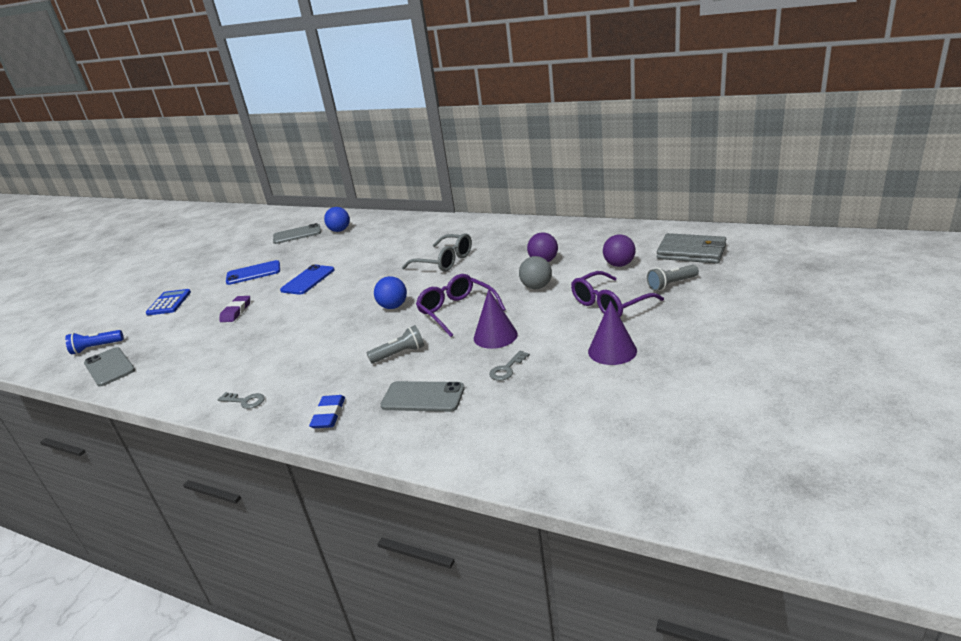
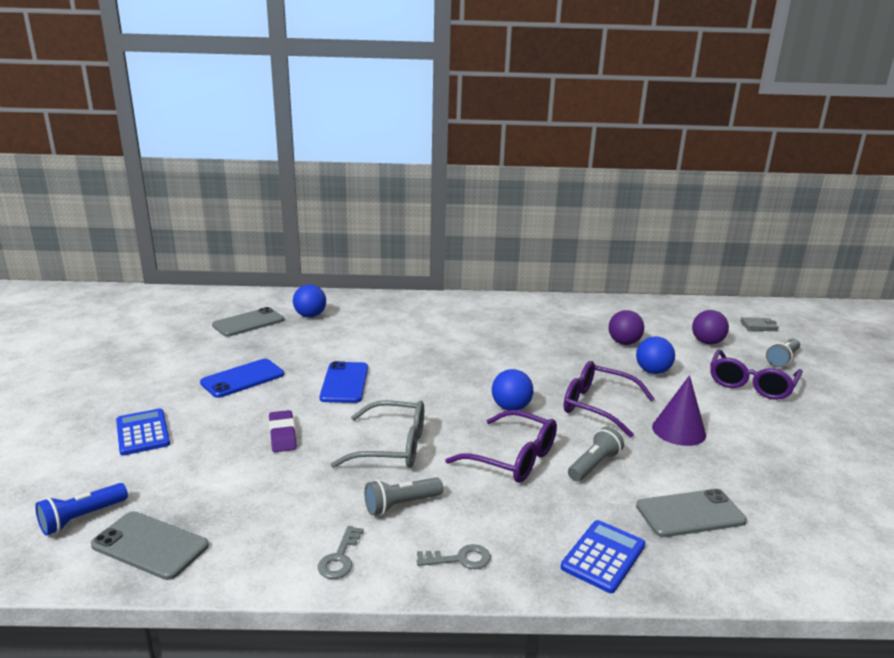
camera: 30 degrees left, 5 degrees down
(251, 363) = (401, 505): none -> grey flashlight
(329, 415) = (603, 556): blue eraser -> blue calculator
(351, 342) = (512, 458): none -> purple glasses
(444, 261) = (506, 348): grey glasses -> grey glasses (391, 447)
(507, 369) = (740, 467): grey key -> grey key (340, 558)
(536, 287) = (652, 371): grey ball -> blue ball
(612, 351) = (817, 433): purple cone -> none
(691, 252) = (758, 326): grey wallet -> grey wallet, size x0.49

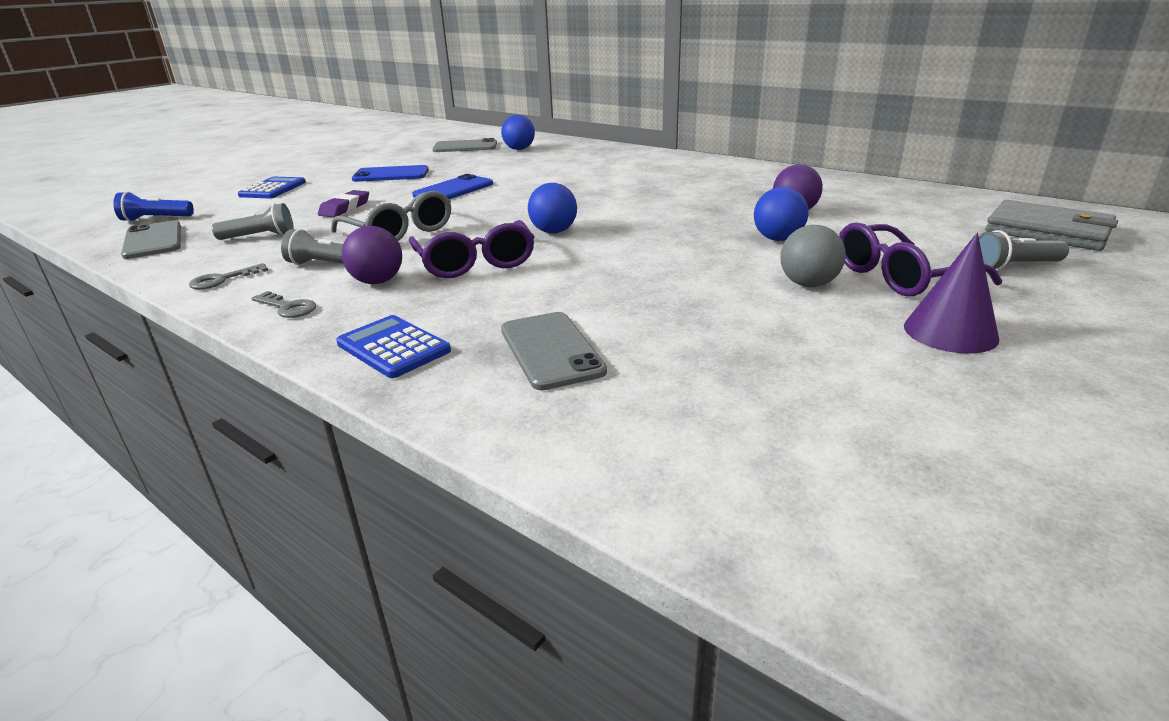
camera: 40 degrees right, 5 degrees up
(594, 465) = (538, 287): grey flashlight -> grey flashlight (260, 237)
(598, 406) = (645, 250): purple glasses -> none
(603, 556) = (393, 347): blue calculator -> blue calculator turned 120 degrees counterclockwise
(678, 430) = (696, 288): purple cone -> purple cone (950, 332)
(690, 513) = (551, 350): grey phone -> grey phone turned 45 degrees clockwise
(707, 342) = (919, 231): purple ball -> purple ball (377, 281)
(723, 406) = (808, 284): none -> grey ball
(758, 326) = (1047, 231): grey wallet -> grey wallet, size x2.03

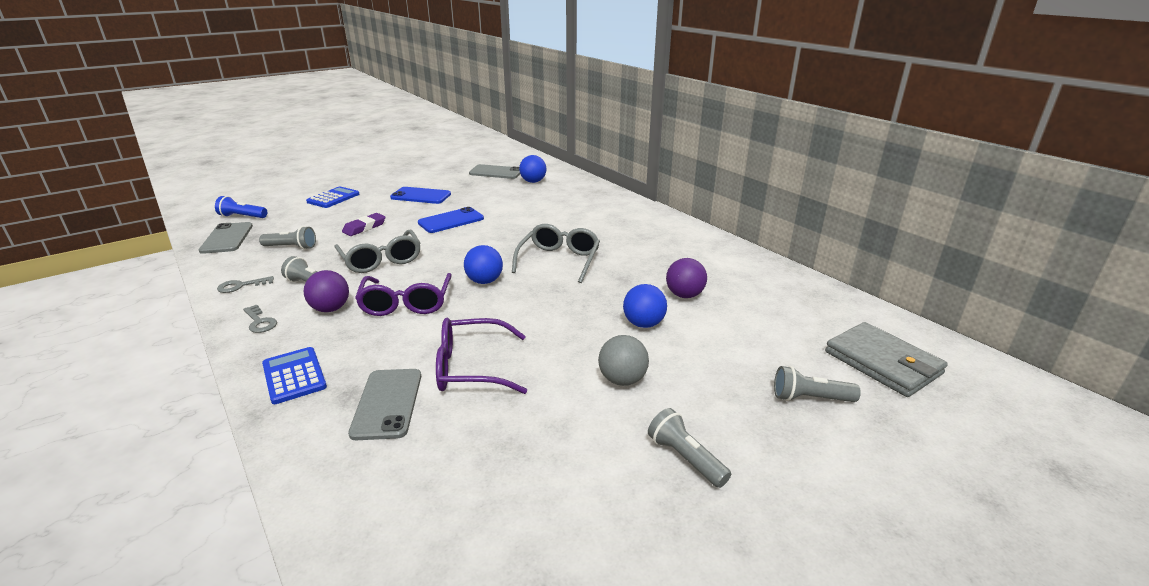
camera: 15 degrees right, 0 degrees up
(623, 204) = (559, 261): none -> grey glasses
(901, 276) = (704, 388): purple glasses -> purple glasses (472, 367)
(950, 332) = (685, 458): purple cone -> grey flashlight

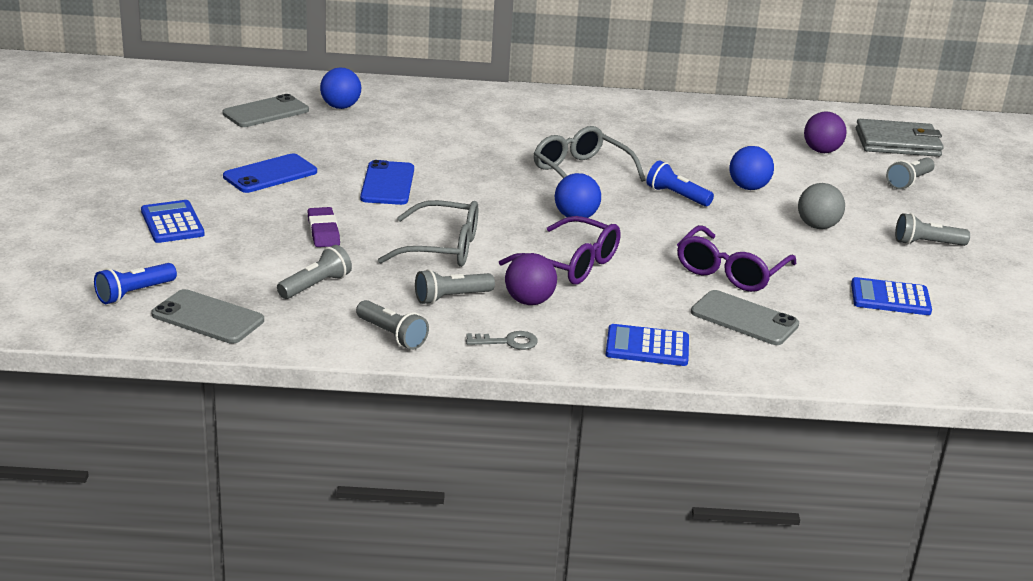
camera: 55 degrees left, 0 degrees up
(241, 286) = (392, 335): grey key -> grey flashlight
(523, 476) = (890, 298): none -> blue calculator
(577, 302) = (676, 196): none -> blue flashlight
(684, 295) = (723, 155): purple ball -> purple ball (821, 151)

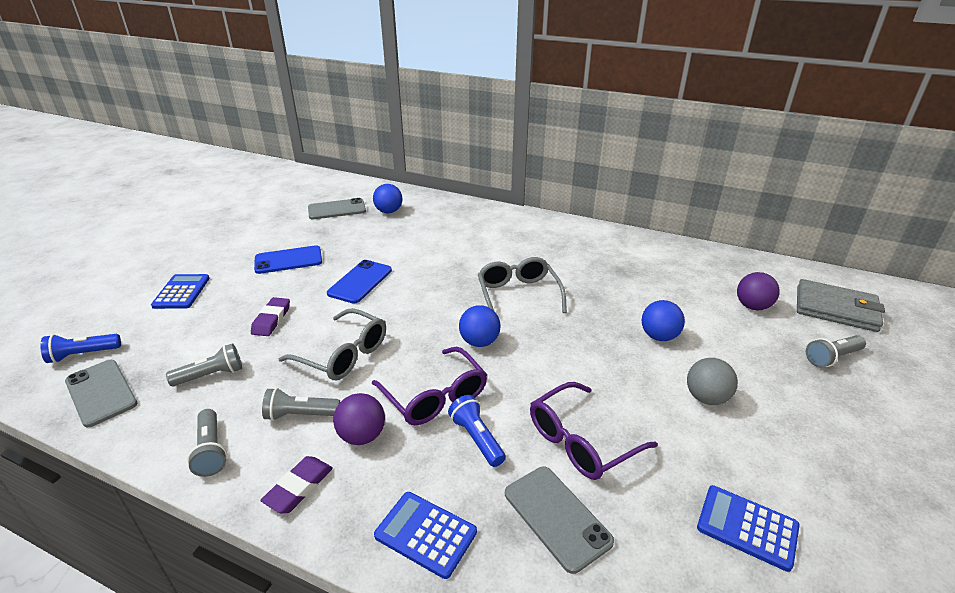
camera: 25 degrees right, 5 degrees up
(507, 342) = (299, 487): grey key -> purple eraser
(676, 196) = (585, 334): blue flashlight -> blue flashlight (476, 438)
(926, 243) = (824, 448): grey flashlight -> none

